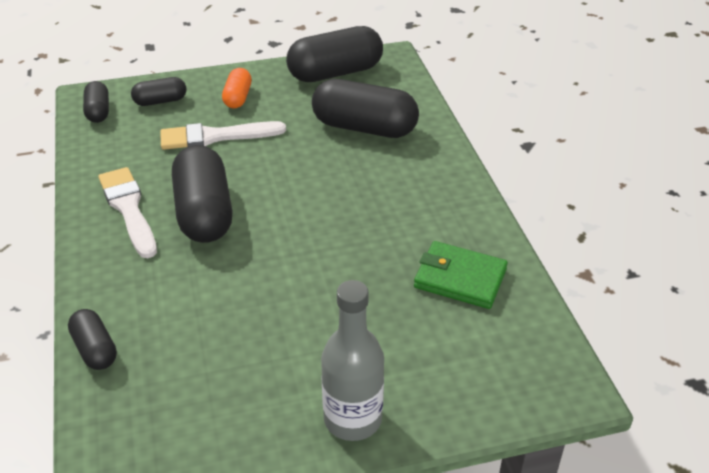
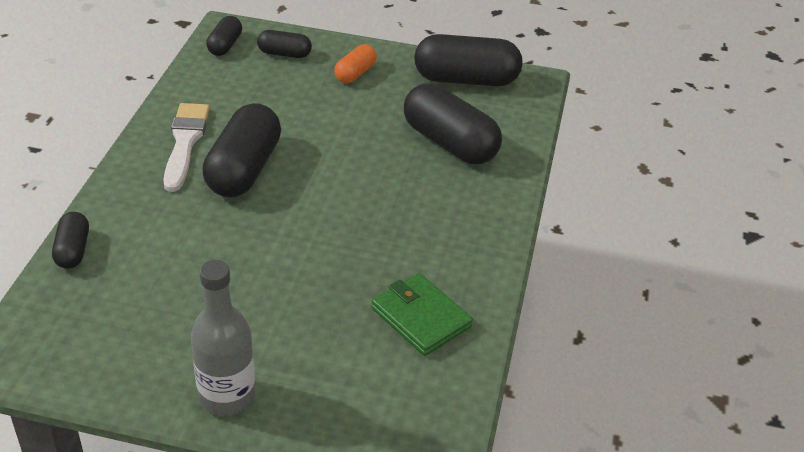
camera: 25 degrees right, 0 degrees up
(215, 136) = (307, 104): white brush -> none

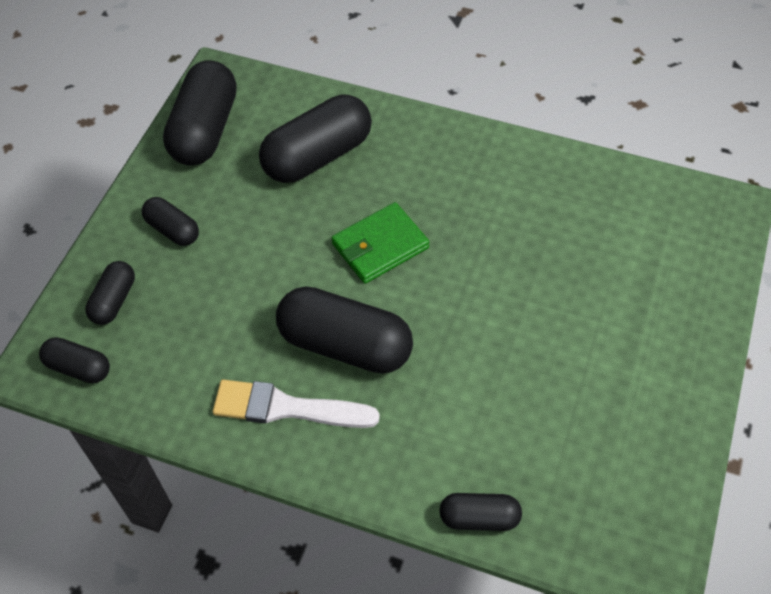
camera: 80 degrees left, 15 degrees up
(227, 396) = (681, 358): grey bottle -> none
(355, 73) = (172, 230): orange capsule -> black capsule
(421, 317) = (573, 203): green wallet -> green wallet (380, 246)

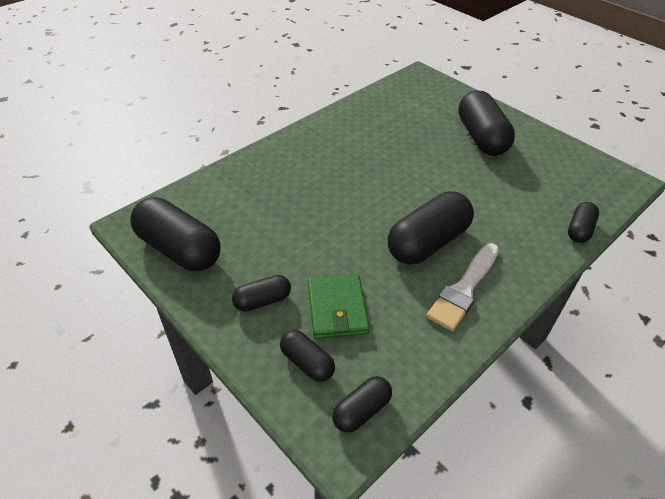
camera: 65 degrees left, 10 degrees down
(318, 156) = (259, 200): black capsule -> black capsule (481, 137)
(380, 246) = (358, 199): green wallet -> green wallet (337, 308)

